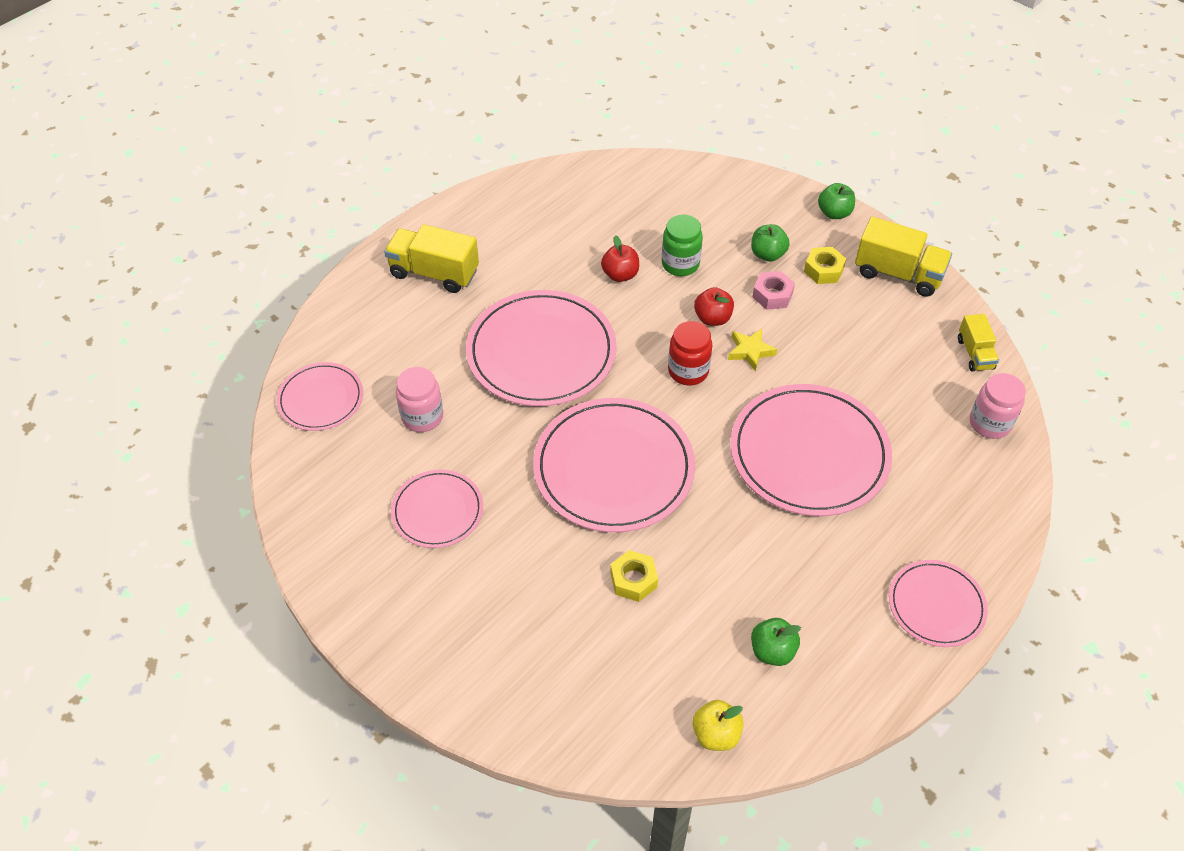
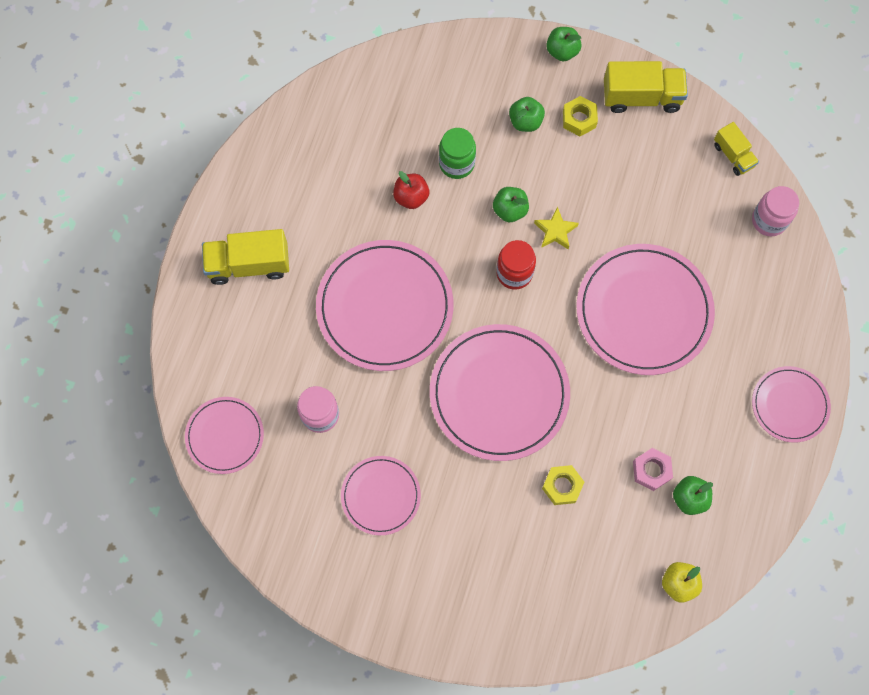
camera: 25 degrees left, 20 degrees up
(712, 318) = (510, 210): red apple -> green apple
(772, 295) = (548, 164): pink nut -> pink nut (651, 470)

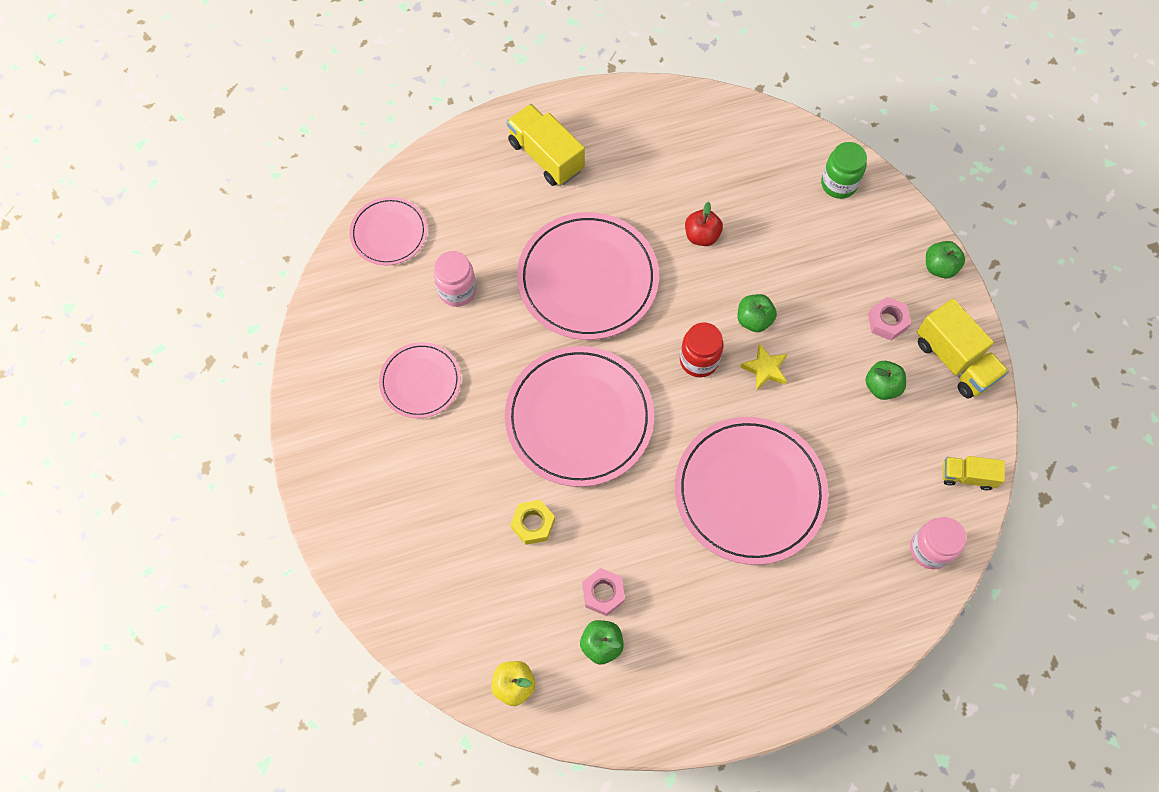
camera: 55 degrees right, 5 degrees down
(456, 163) = (761, 251): green jar -> green jar (838, 184)
(525, 121) = (847, 280): green apple -> green apple (881, 386)
(579, 119) = (887, 322): yellow nut -> pink nut
(733, 155) = (967, 476): yellow truck -> yellow truck turned 75 degrees clockwise
(789, 405) = (760, 683): pink plate -> none

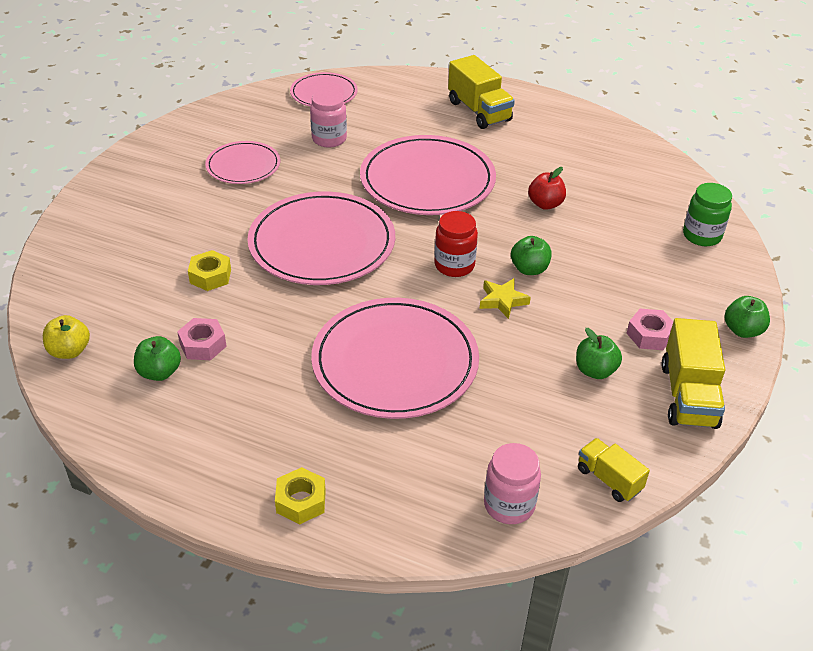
camera: 40 degrees right, 25 degrees down
(546, 156) = (479, 111): yellow truck -> yellow truck turned 150 degrees clockwise
(808, 661) = (301, 501): none -> yellow nut

